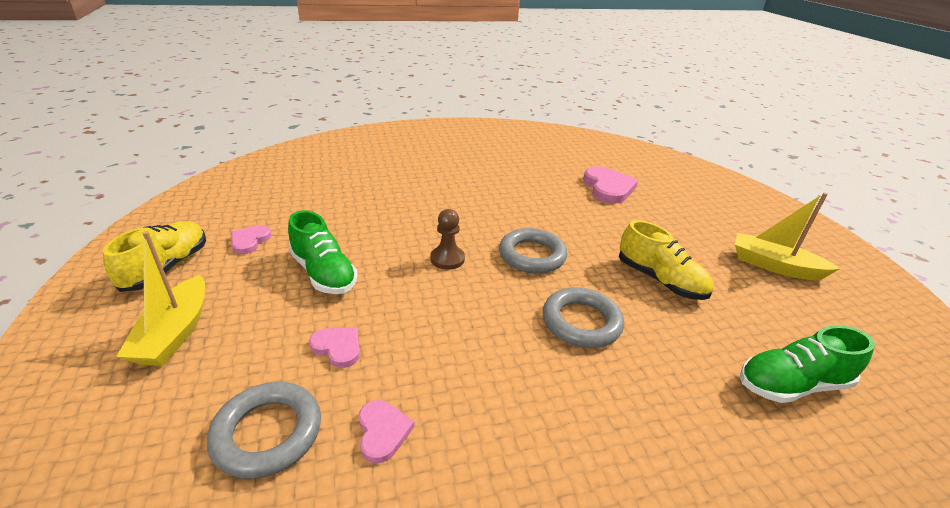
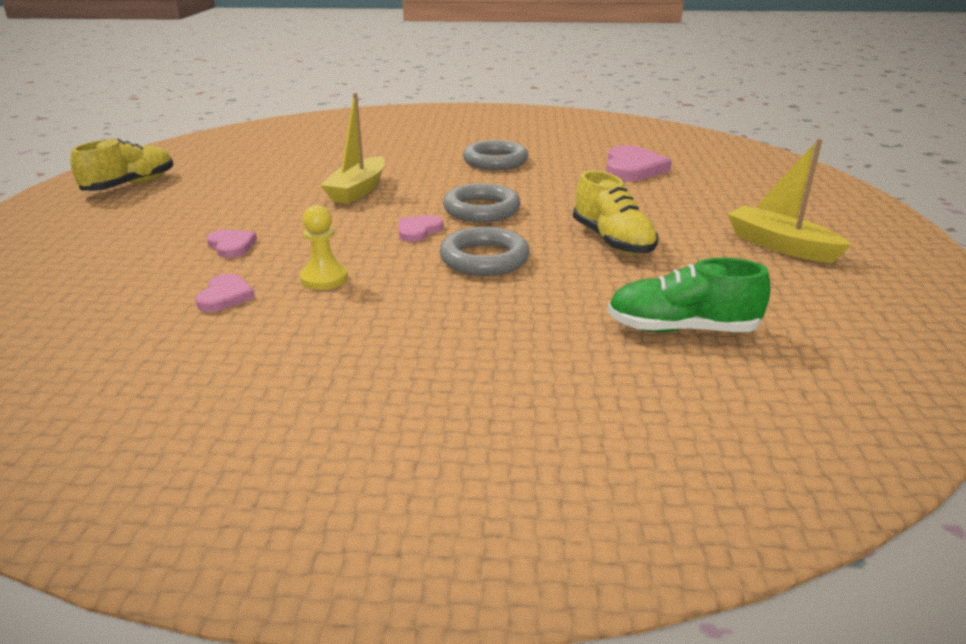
camera: 20 degrees right, 5 degrees down
(175, 333) = (108, 222): yellow boat -> yellow boat (358, 190)
(250, 241) = (212, 175): pink heart -> pink heart (418, 231)
(267, 433) = (133, 283): grey ring -> grey ring (495, 161)
(324, 273) = (260, 201): green shoe -> none
(447, 259) = (388, 203): brown pawn -> none
(462, 380) = (324, 278): none -> yellow pawn

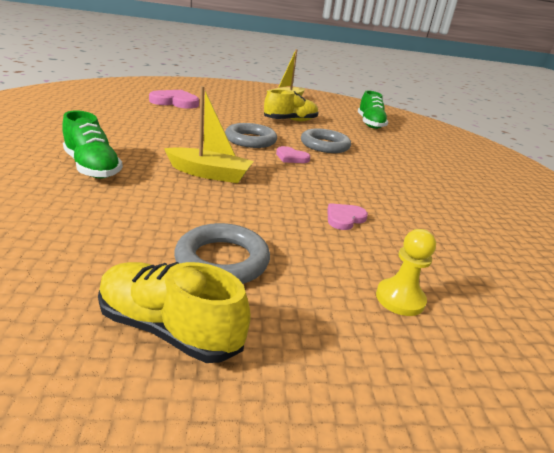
camera: 100 degrees left, 0 degrees up
(225, 296) = (420, 212): pink heart -> none
(324, 278) = (374, 183): yellow pawn -> yellow pawn (400, 299)
(371, 153) = (92, 167): none -> green shoe
(495, 161) = (144, 128): grey ring -> grey ring (222, 260)

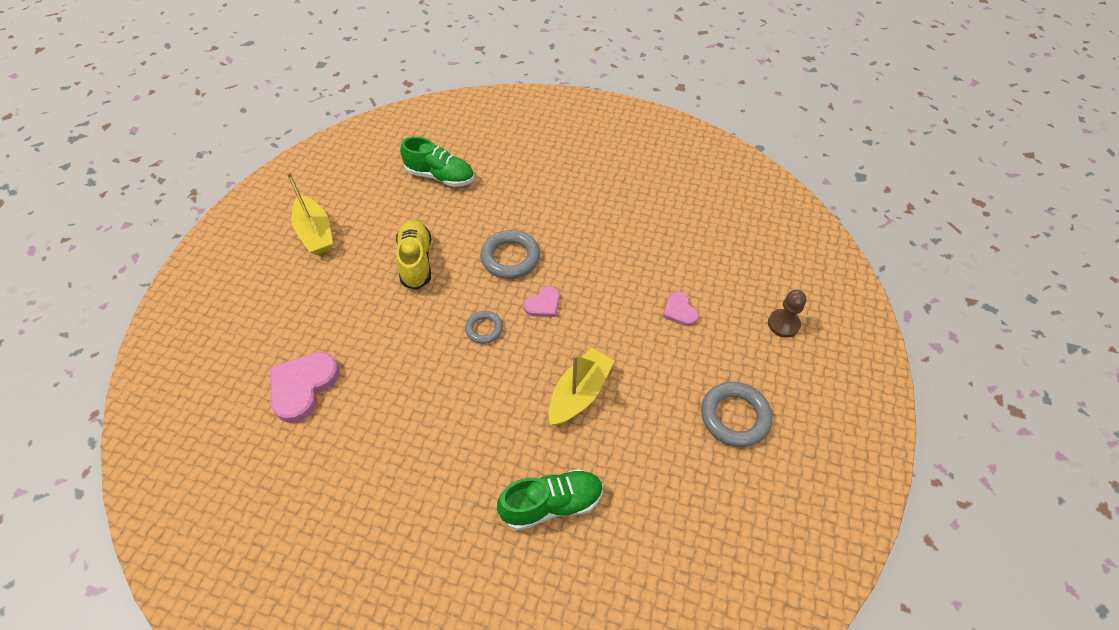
camera: 65 degrees left, 25 degrees up
(169, 328) = (803, 461): yellow shoe -> none
(250, 140) = (484, 329): grey ring -> grey ring, size x0.59
(400, 299) = (783, 324): yellow pawn -> brown pawn

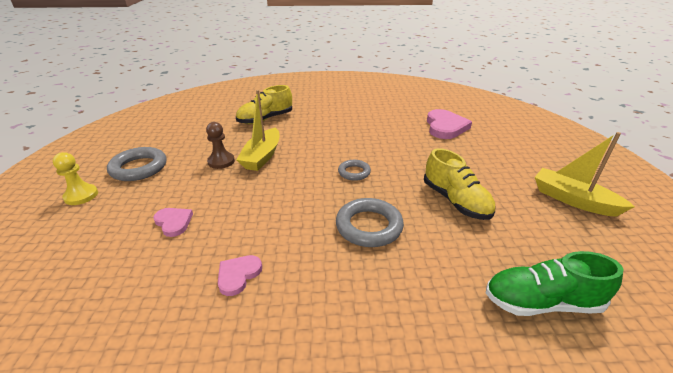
camera: 160 degrees right, 20 degrees down
(543, 304) = (313, 197): pink heart -> pink heart (238, 275)
(552, 504) = (265, 119): green shoe -> yellow shoe
(783, 324) = (56, 236): brown pawn -> brown pawn (221, 161)
(785, 379) = (81, 196): none -> yellow pawn

